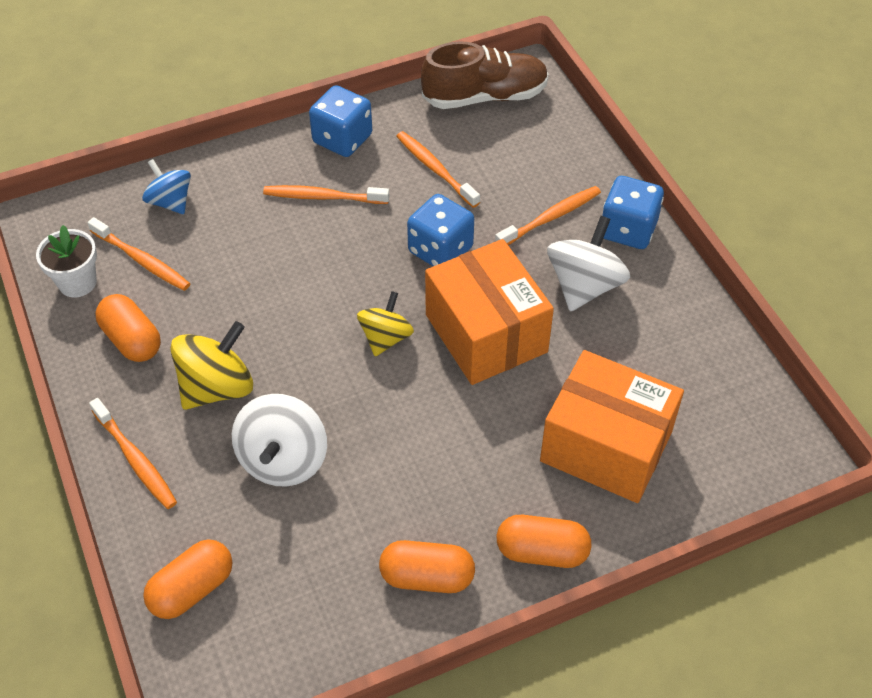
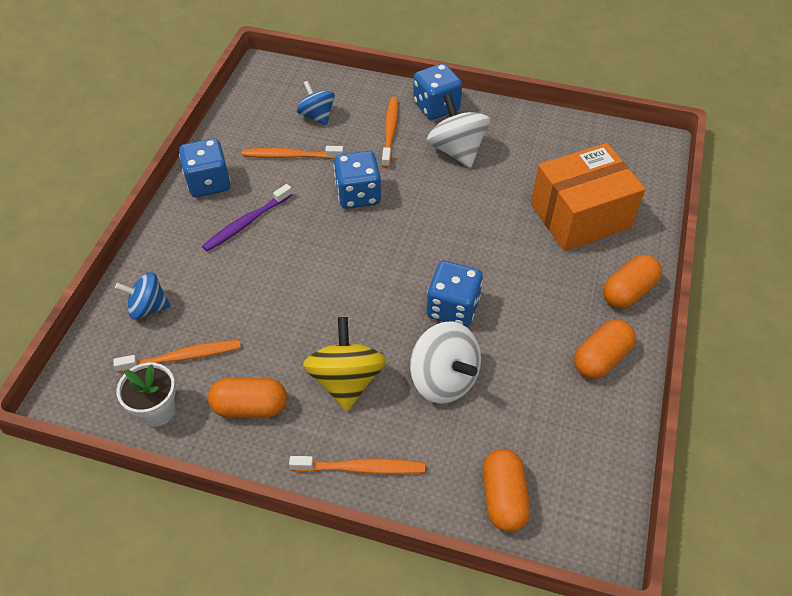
camera: 50 degrees left, 0 degrees up
(323, 197) = (247, 223): orange toothbrush -> purple toothbrush
(373, 413) = (453, 308): none -> blue dice
(385, 338) = (399, 264): yellow spinning top -> none
(485, 97) = (260, 97): brown shoe -> none
(486, 333) = (446, 215): orange box -> none
(508, 152) = (317, 116): none -> blue spinning top

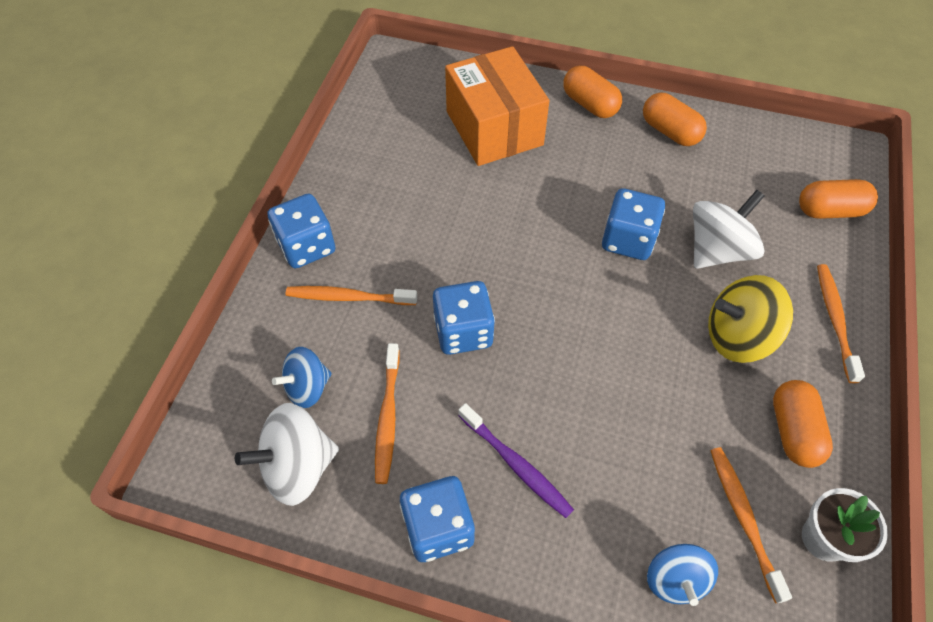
camera: 90 degrees left, 5 degrees up
(457, 150) = (389, 228): white spinning top -> white spinning top (298, 467)

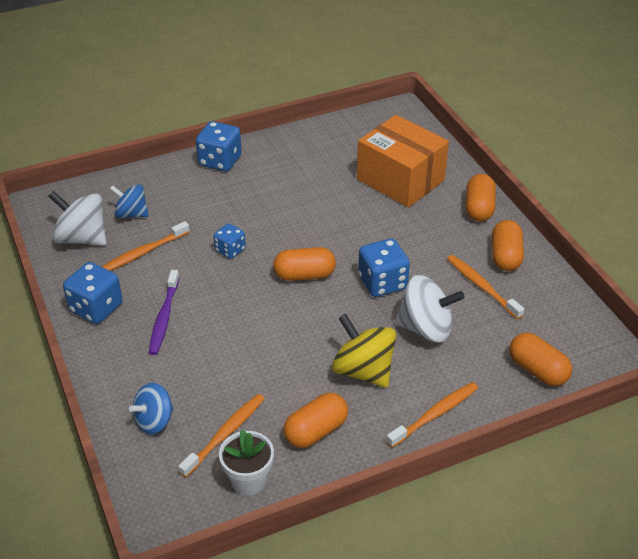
camera: 50 degrees right, 15 degrees down
(349, 297) = (204, 195): orange toothbrush -> orange toothbrush (482, 287)
(463, 332) = (230, 250): blue dice -> blue dice, size x0.61
(494, 128) = (400, 180): orange box -> orange box turned 75 degrees counterclockwise
(562, 293) = (304, 275): none -> orange capsule

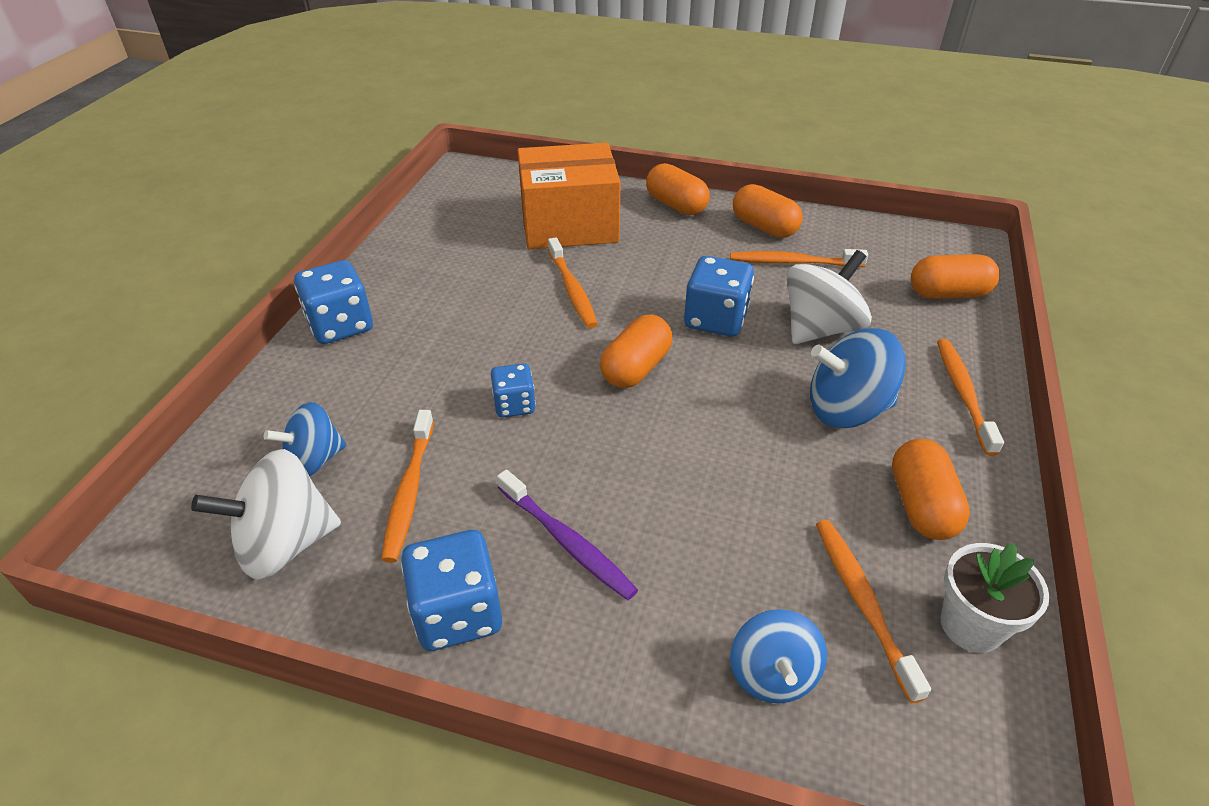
camera: 50 degrees left, 0 degrees up
(342, 216) = (572, 289): none -> orange toothbrush
(363, 370) = (847, 409): yellow spinning top -> blue spinning top

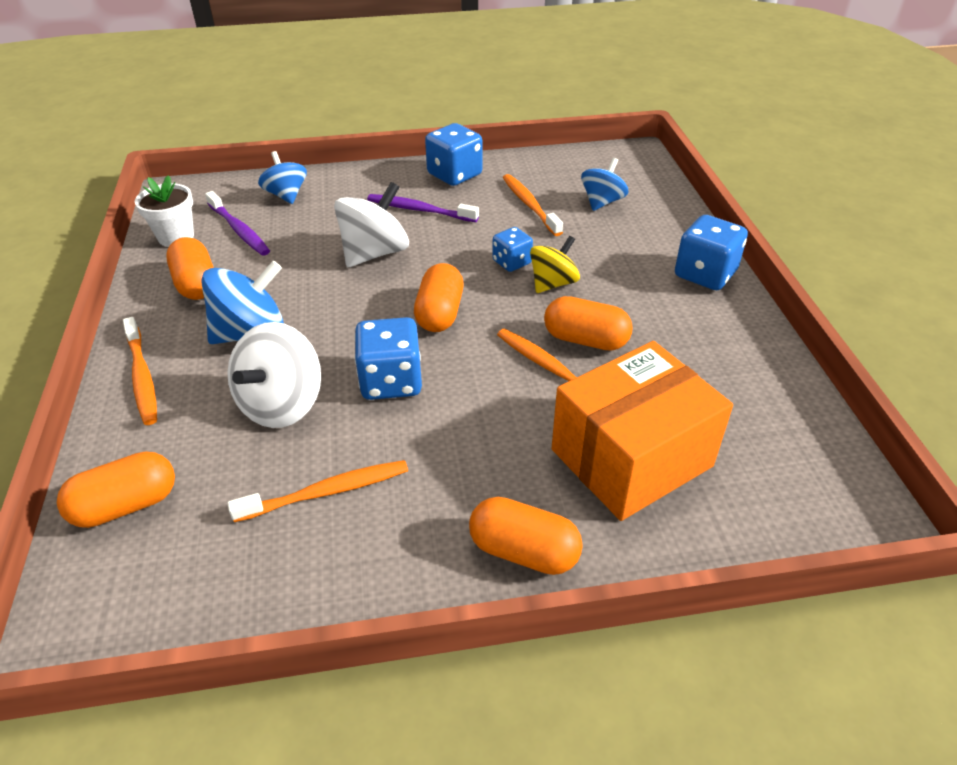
camera: 155 degrees right, 0 degrees up
(285, 544) = (568, 172): white spinning top -> white spinning top (375, 253)
(495, 364) = (553, 283): none -> yellow spinning top
(764, 227) = (380, 549): orange capsule -> orange capsule (585, 340)
(863, 603) = (239, 230): orange toothbrush -> purple toothbrush

